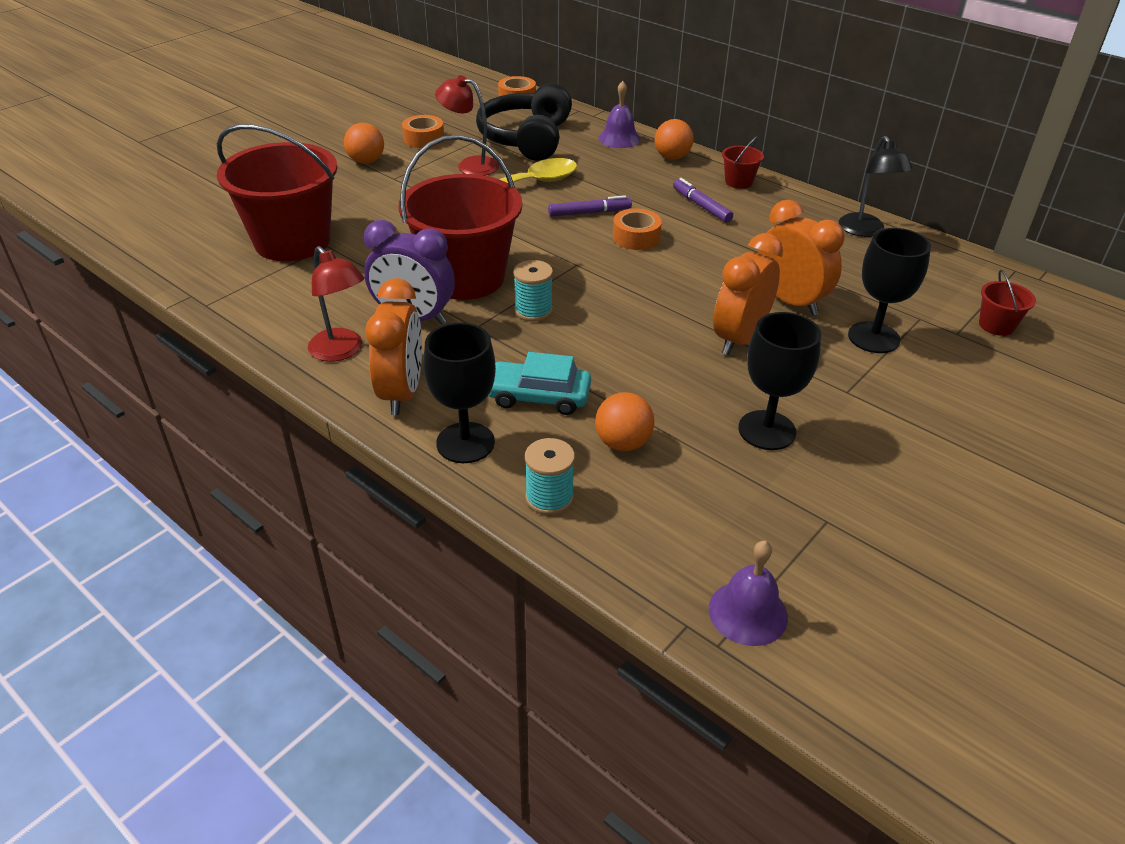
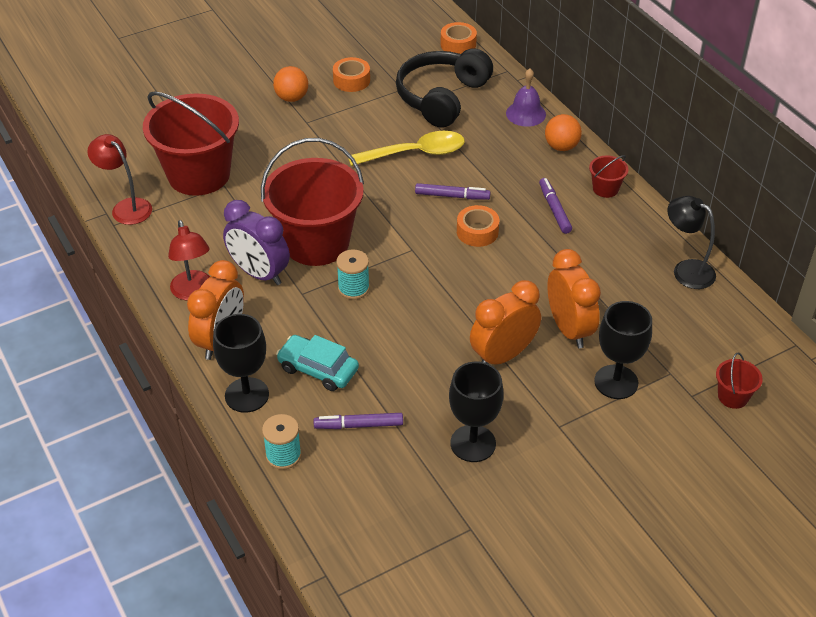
camera: 20 degrees right, 5 degrees up
(470, 165) = (377, 120): red lamp -> red lamp (126, 207)
(623, 443) = (359, 425): orange ball -> purple marker
(748, 612) = (371, 579): purple bell -> none
(865, 231) = (686, 270): black lamp -> black lamp turned 120 degrees clockwise

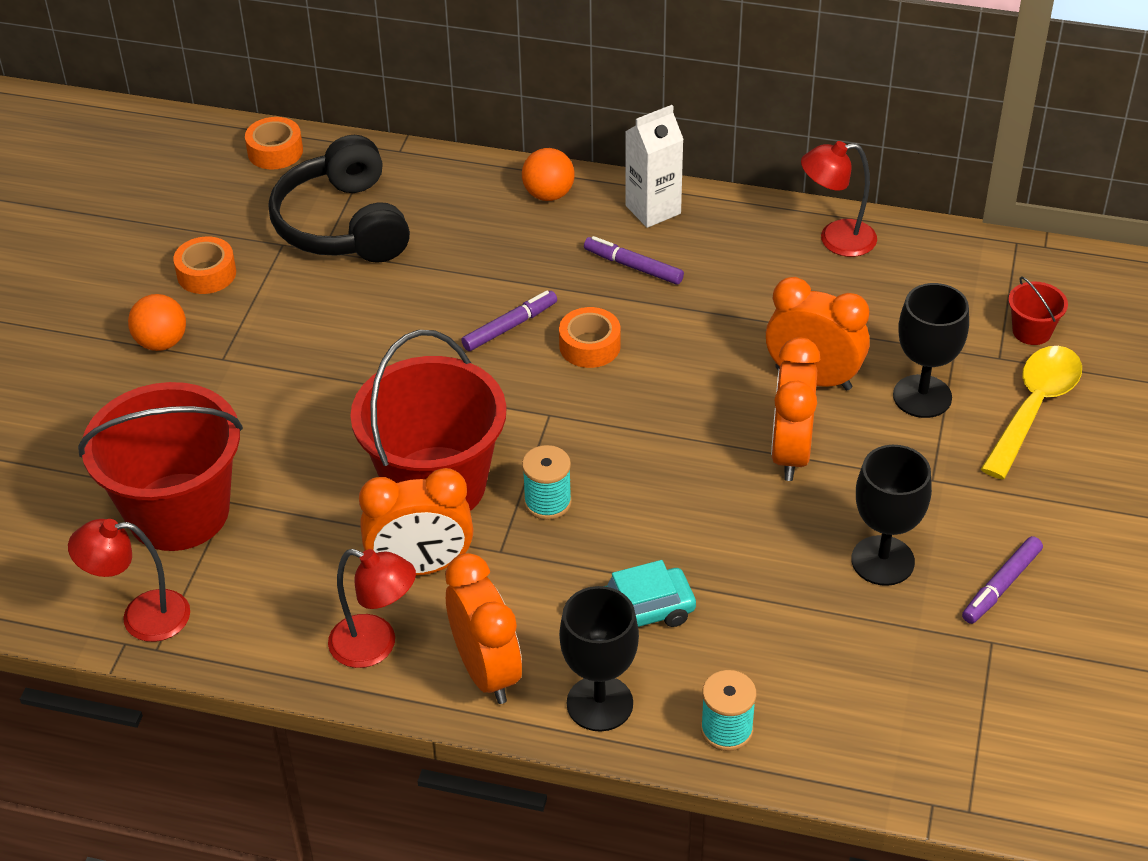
camera: 45 degrees left, 0 degrees up
(259, 273) = (421, 567): purple clock -> orange clock
(359, 425) = (755, 636): purple marker -> purple marker (1001, 586)
(415, 153) = (403, 308): yellow spoon -> yellow spoon (1034, 408)
(525, 114) = (462, 183): purple bell -> none
(605, 189) = (653, 209): red bucket -> white carton
(686, 270) = (836, 239): black lamp -> red lamp

